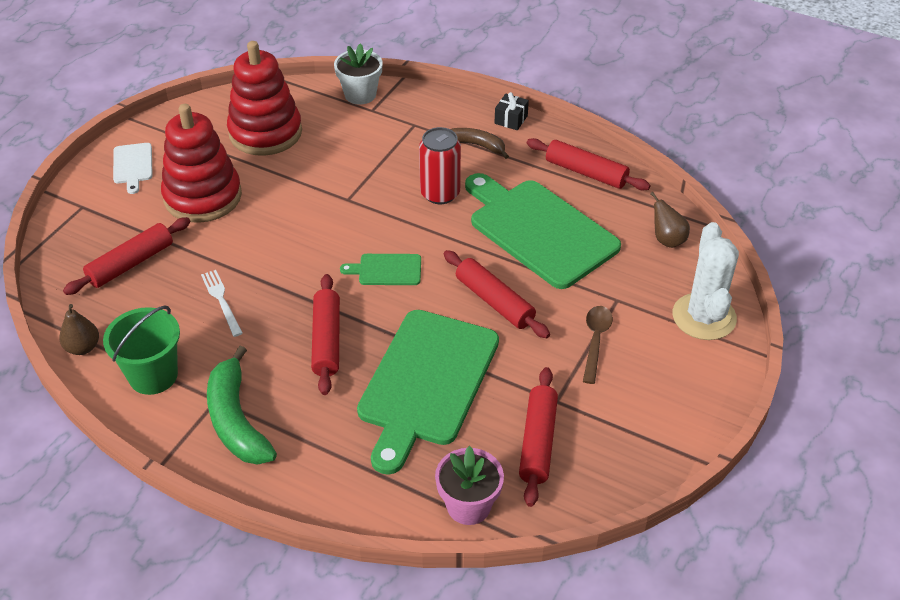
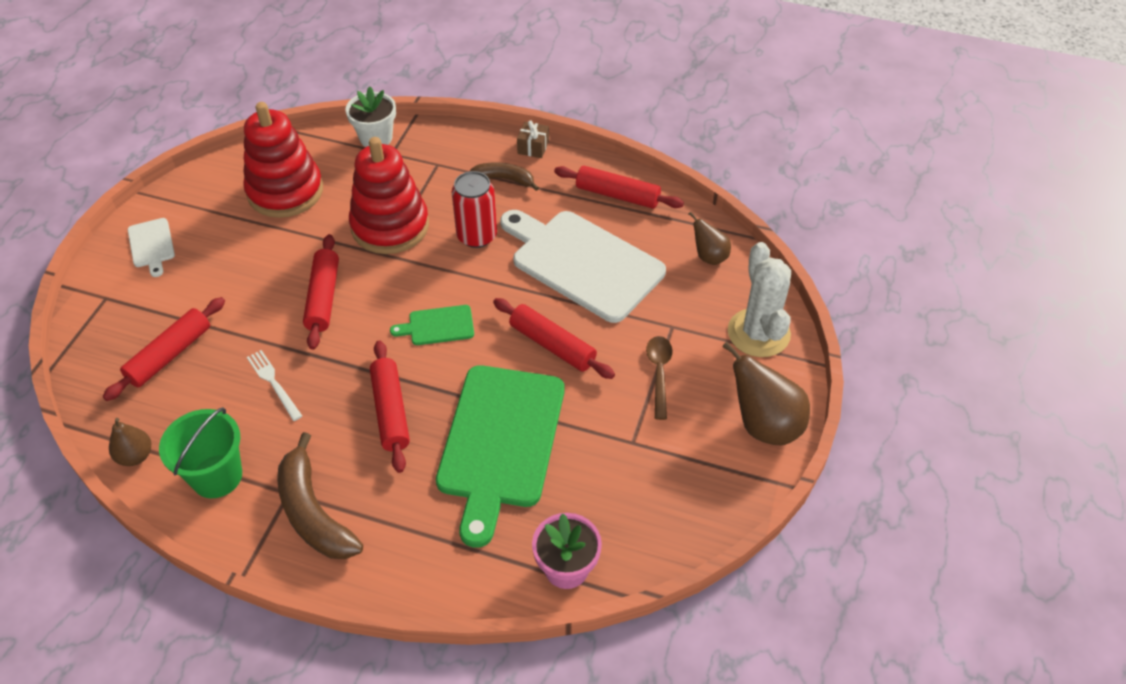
camera: 10 degrees left, 5 degrees up
(203, 197) = (232, 270): red stacking toy -> red stacking toy (390, 226)
(236, 420) = (313, 512): green banana -> brown banana
(511, 119) = (533, 147): black gift -> brown gift
(537, 442) = (622, 489): red rolling pin -> red rolling pin (323, 297)
(539, 230) = (583, 263): green cutting board -> white cutting board
(692, 403) = (764, 425): none -> brown pear

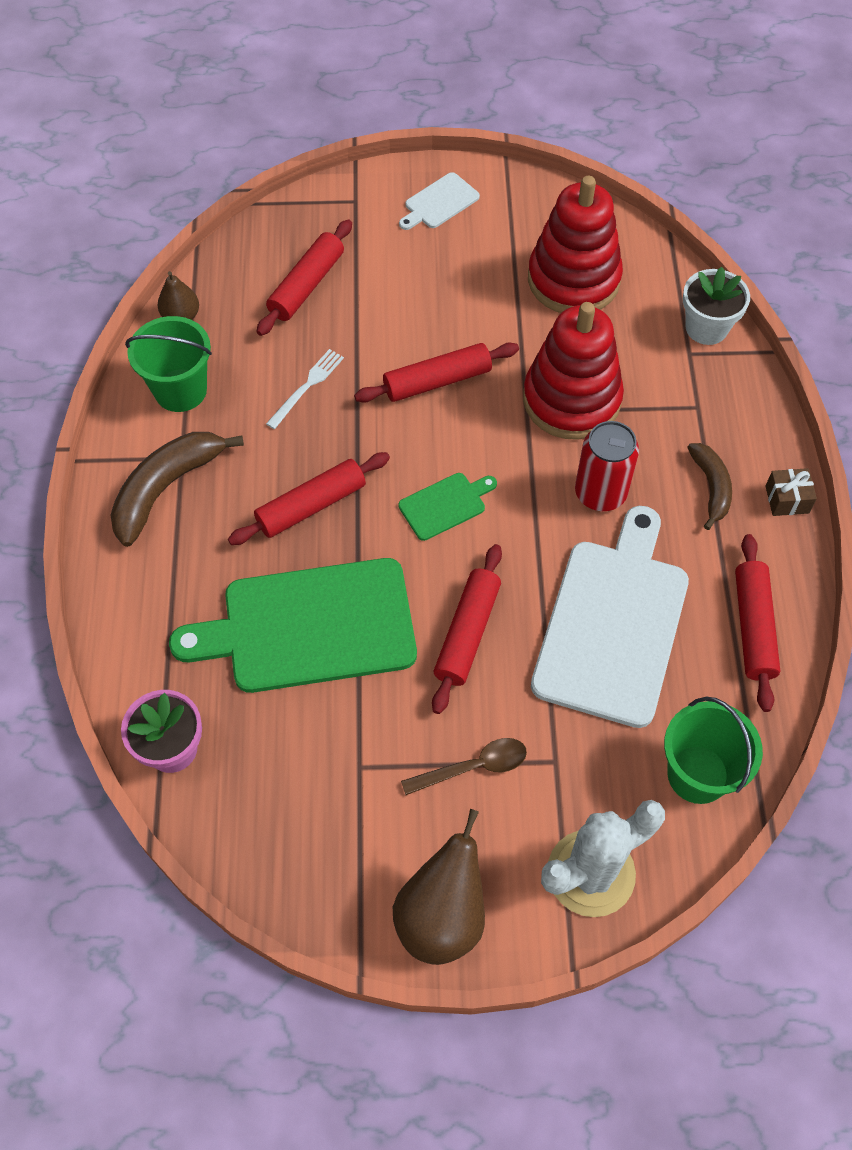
camera: 70 degrees right, 10 degrees up
(170, 355) = (306, 286): red rolling pin -> red rolling pin turned 75 degrees counterclockwise
(438, 326) = (445, 505): green cutting board -> green cutting board turned 90 degrees clockwise
(709, 257) = (698, 774): brown pear -> green bucket

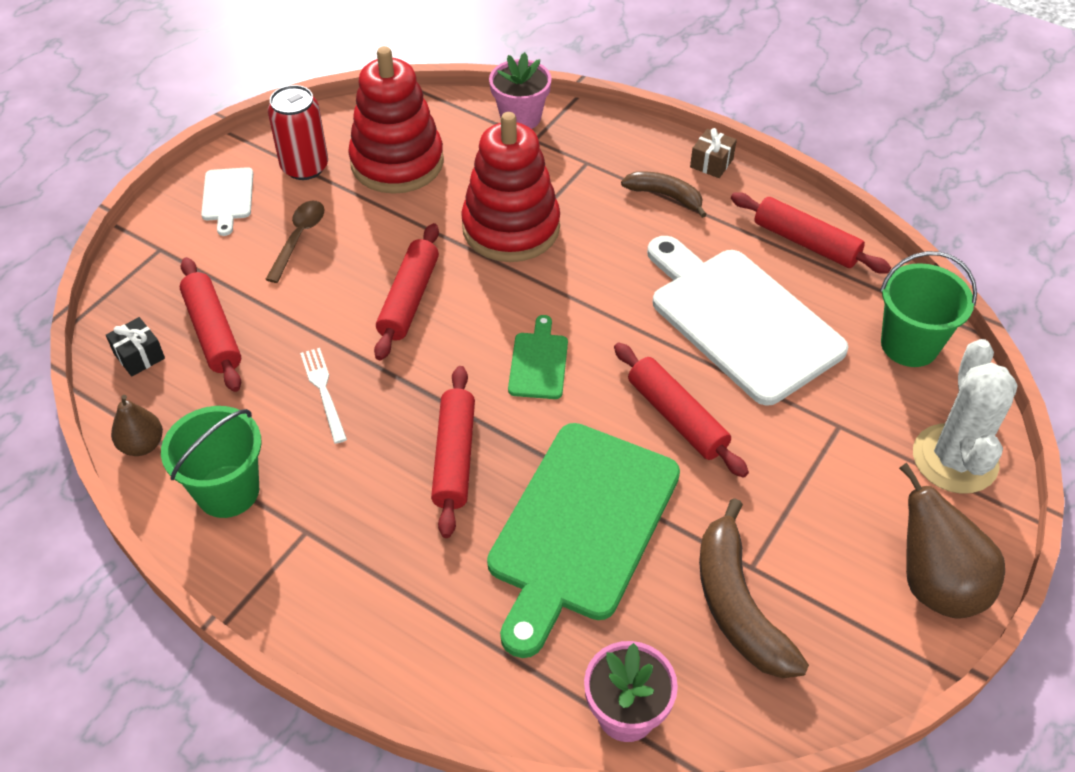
camera: 55 degrees left, 10 degrees down
(166, 488) = (329, 563): brown banana -> brown banana (737, 605)
(252, 260) = (139, 356): none -> black gift
(473, 767) = (808, 484): brown spoon -> brown spoon (299, 238)
(600, 493) = (614, 260): red can -> red can (305, 167)
(706, 328) = (520, 117): white flower pot -> pink flower pot

